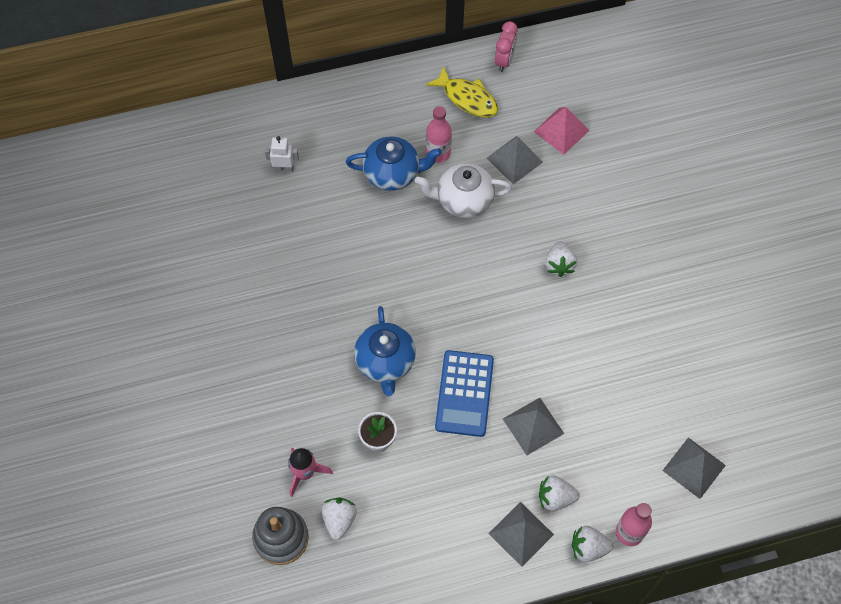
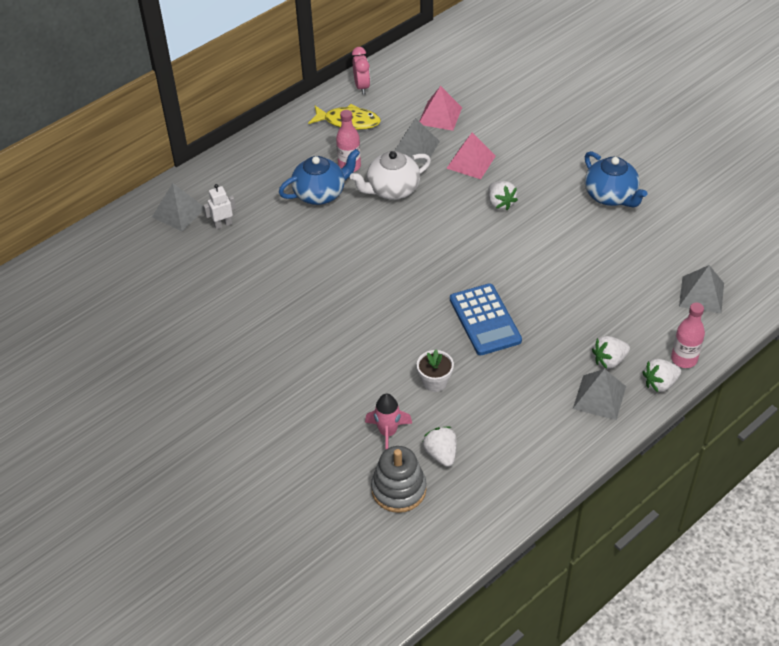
camera: 25 degrees left, 15 degrees down
(385, 362) = (403, 325): blue teapot -> blue teapot (611, 196)
(533, 426) = (556, 319): grey pyramid -> grey pyramid (179, 212)
(559, 201) = (471, 162): none -> pink pyramid

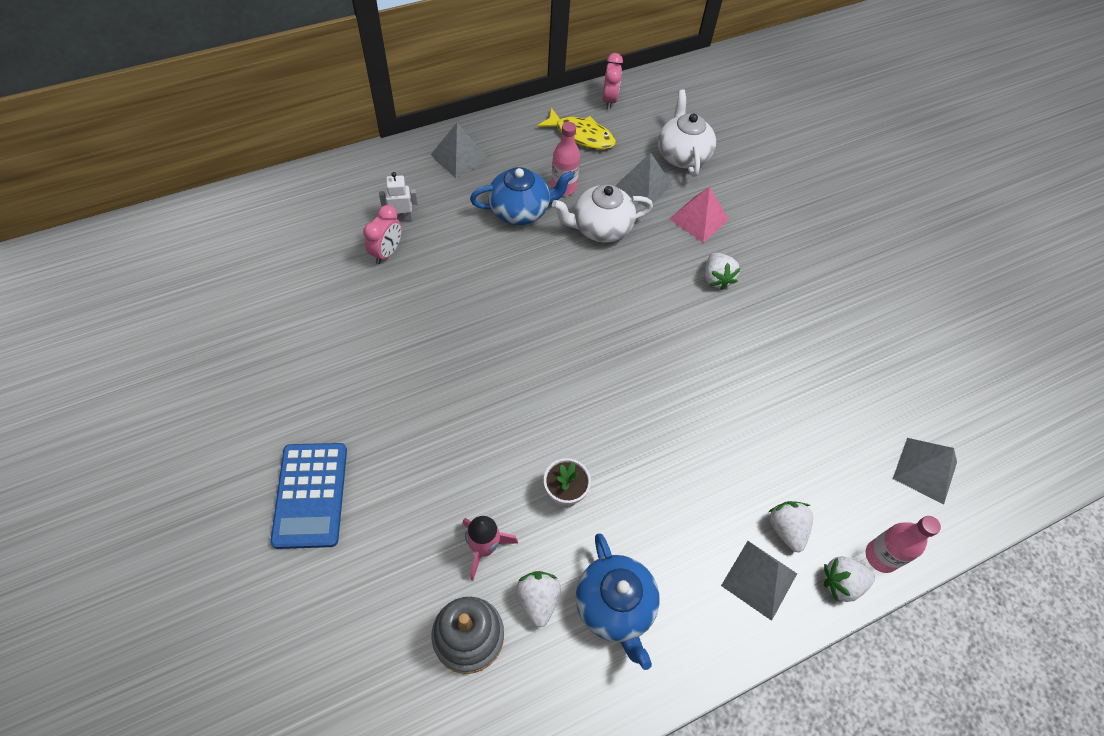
camera: 10 degrees right, 10 degrees up
(179, 212) = (361, 190): grey pyramid -> grey pyramid (459, 157)
(222, 253) = (387, 252): none -> pink clock
(440, 116) = (682, 155): pink pyramid -> white teapot
(485, 320) = (651, 426): blue calculator -> blue calculator (310, 495)
(609, 360) = (786, 529): white strawberry -> white strawberry turned 90 degrees clockwise
(611, 196) = (847, 306): blue teapot -> blue teapot (614, 606)

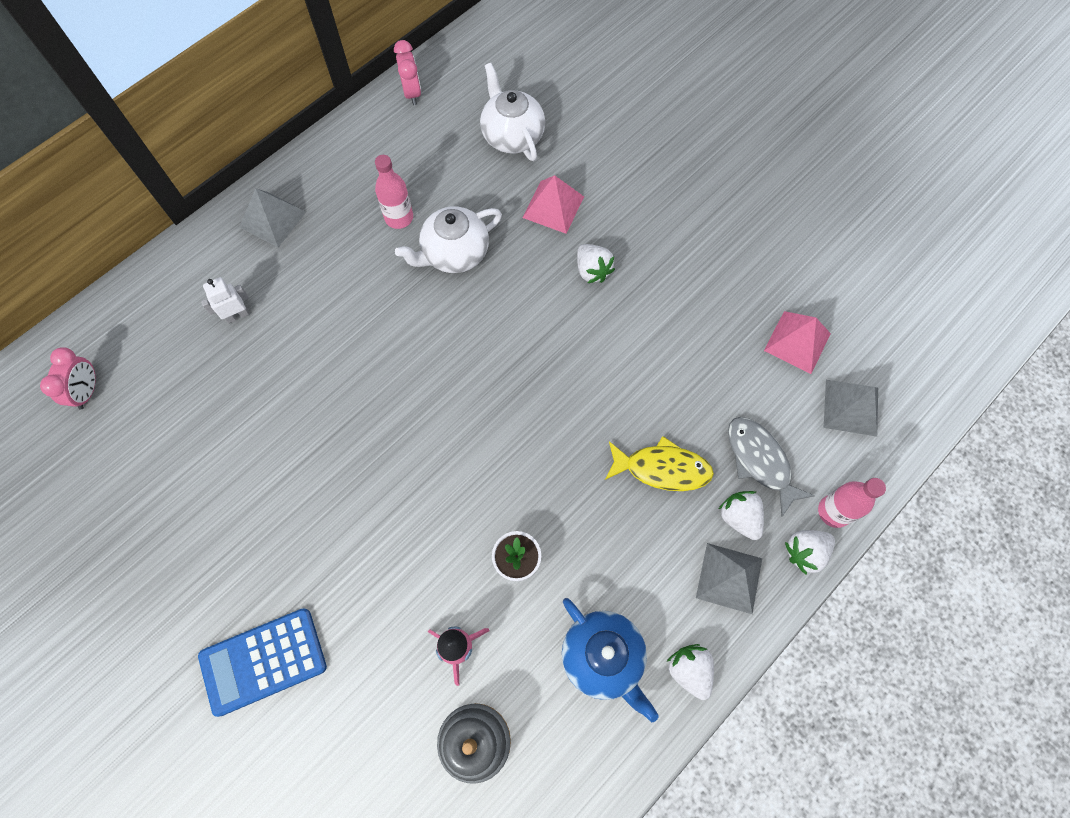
camera: 15 degrees left, 10 degrees up
(310, 495) = (263, 661): blue calculator -> blue calculator turned 90 degrees clockwise
(387, 252) = (237, 362): pink clock -> pink clock (87, 391)
(520, 210) = (363, 262): blue teapot -> none
(538, 600) = (528, 680): white strawberry -> white strawberry (689, 670)
(581, 135) = (396, 147): yellow fish -> yellow fish (662, 468)
(643, 185) = (482, 187): grey pyramid -> none
(821, 486) = (760, 461): none -> grey fish
(888, 397) = (797, 342): none -> pink pyramid

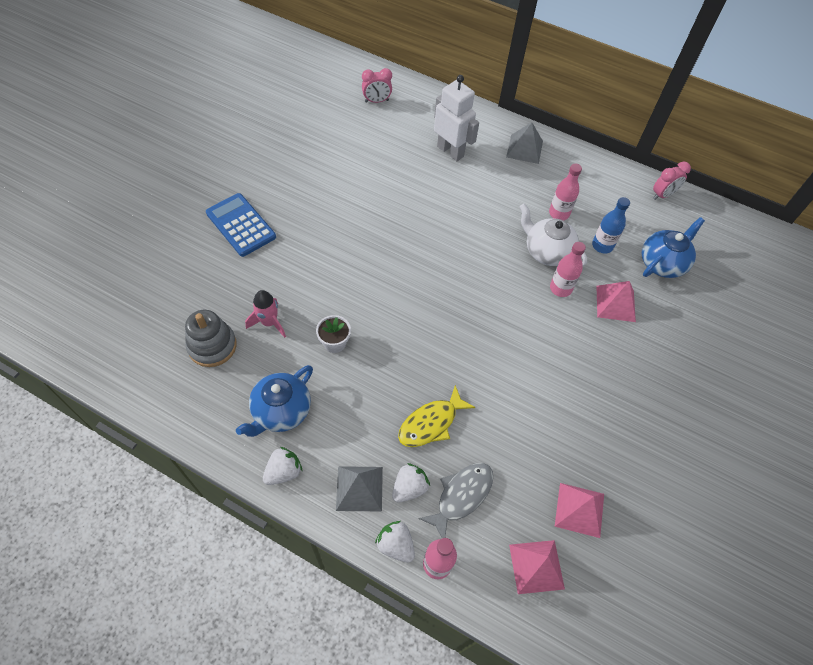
camera: 70 degrees right, 10 degrees down
(237, 315) = (450, 151): white robot -> white robot, size x1.93
(466, 188) = (602, 246): none -> blue bottle
(512, 135) = (662, 263): white teapot -> blue teapot
(514, 258) = (560, 288): none -> pink bottle
(592, 270) = (574, 341): white strawberry -> none
(662, 468) = (431, 423): yellow fish -> yellow fish turned 60 degrees clockwise
(851, 407) = (536, 566): grey pyramid -> pink pyramid

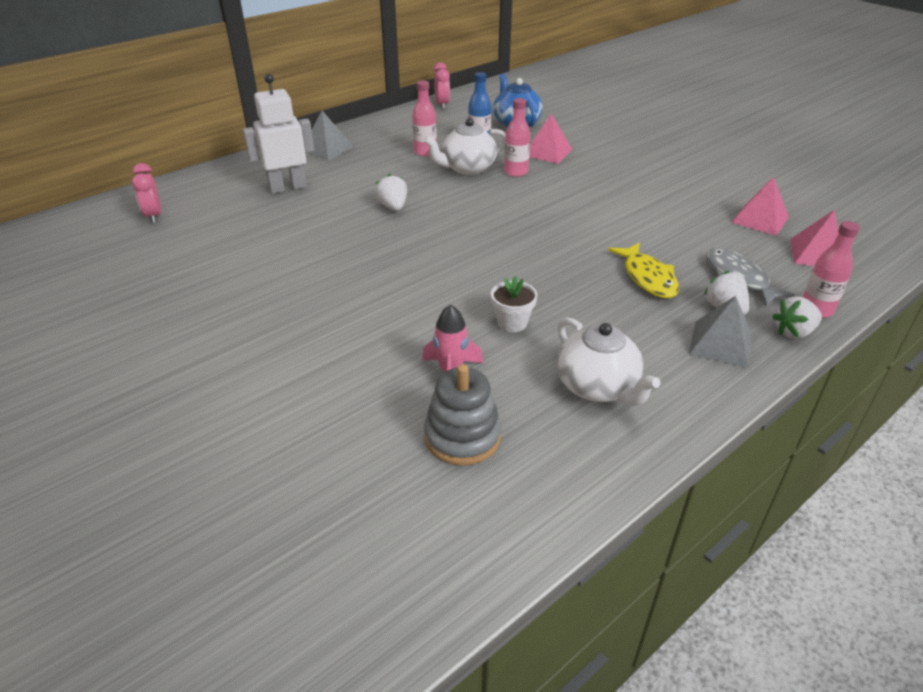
camera: 65 degrees left, 20 degrees down
(241, 225) = (258, 369): blue calculator -> none
(281, 411) = (598, 387): blue teapot -> white teapot
(283, 472) = (688, 401): white strawberry -> white strawberry (393, 207)
(376, 101) = (154, 216): pink clock -> pink clock turned 150 degrees clockwise

